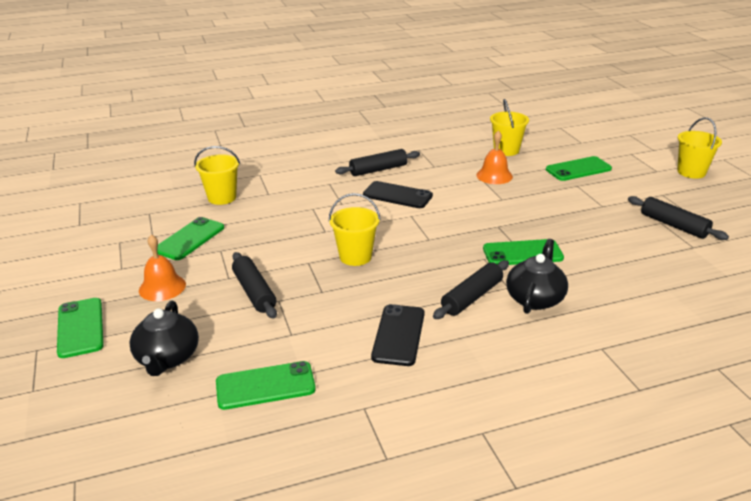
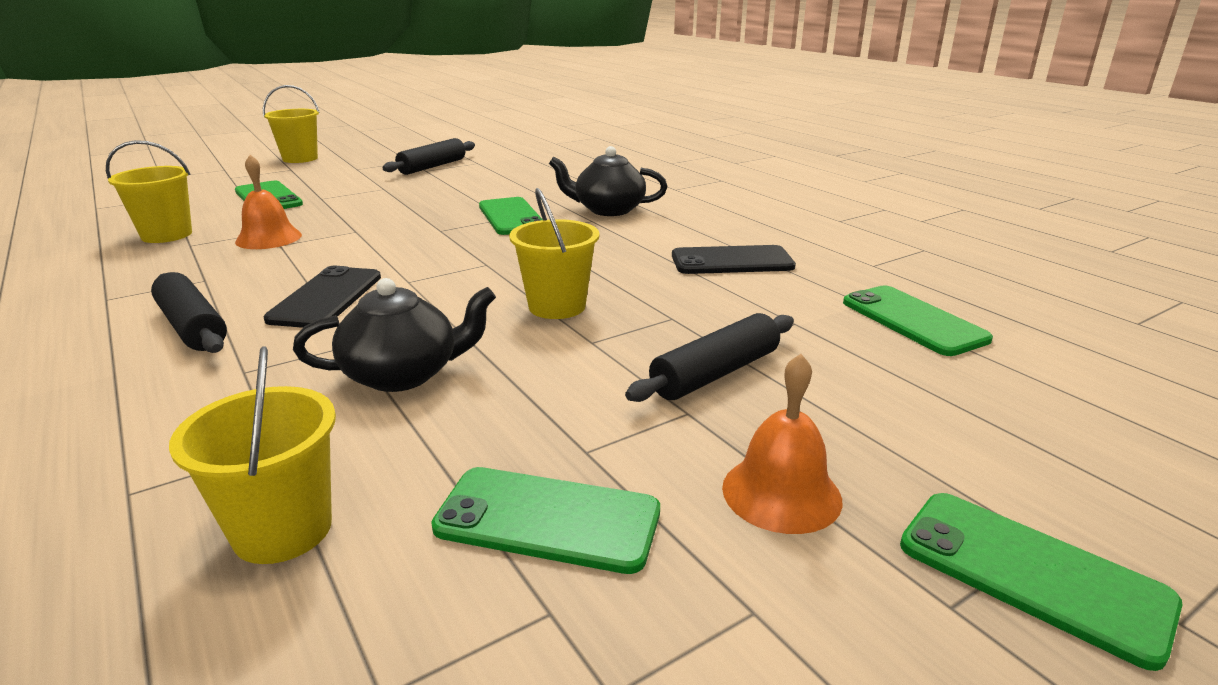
camera: 105 degrees left, 5 degrees down
(80, 327) = (1031, 574): green phone -> green phone turned 75 degrees clockwise
(167, 358) = (964, 413): black teapot -> black teapot (403, 374)
(472, 297) = (624, 234): black rolling pin -> none

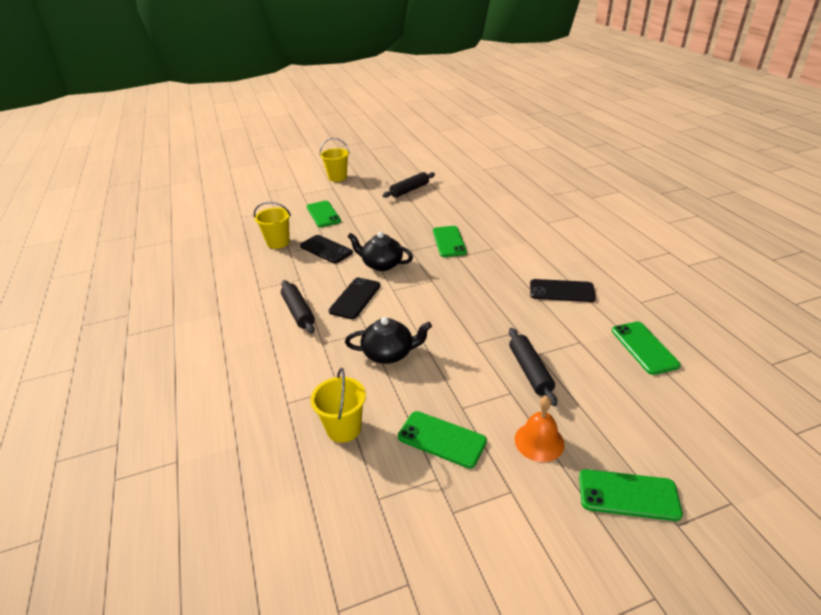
camera: 15 degrees right, 10 degrees up
(268, 238) = (326, 249): orange bell -> black phone
(557, 306) = (463, 316): yellow bucket -> none
(608, 210) = (503, 239): black teapot -> black teapot (381, 264)
(716, 373) = (530, 371): black rolling pin -> black rolling pin turned 75 degrees counterclockwise
(1031, 574) = (628, 495): green phone -> green phone turned 45 degrees counterclockwise

